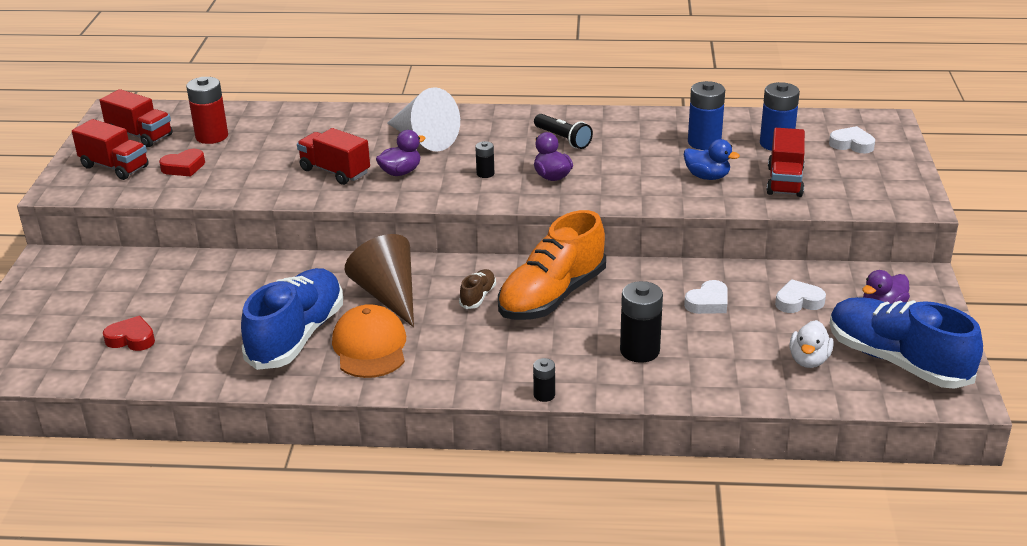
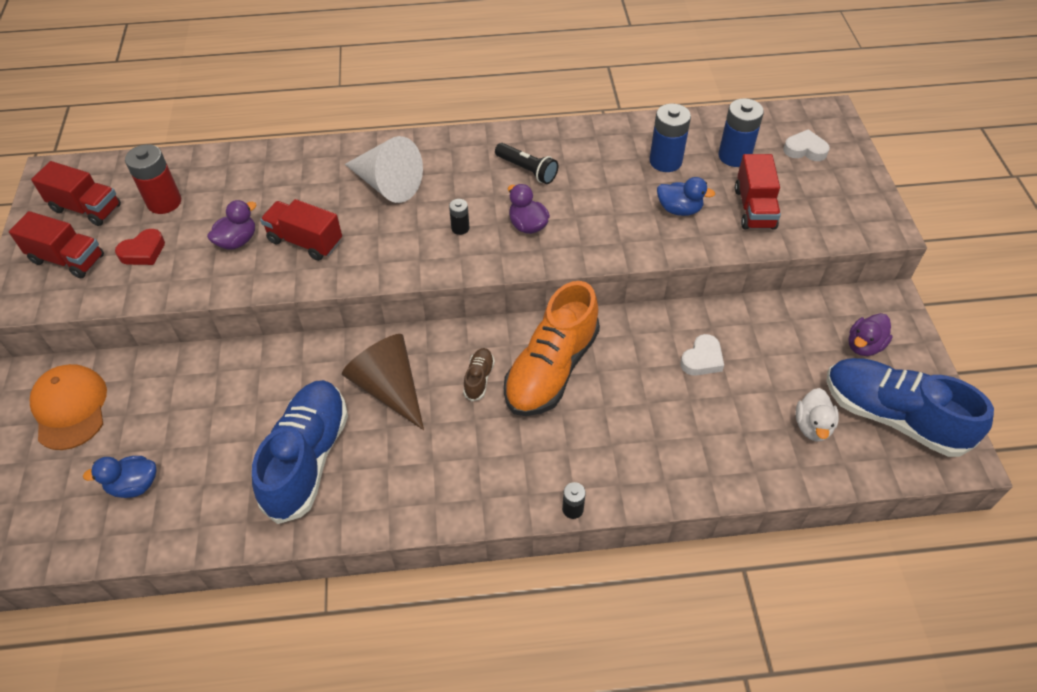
camera: 10 degrees left, 20 degrees up
(131, 339) = (134, 485): red heart -> blue duck
(370, 347) = (385, 464): orange cap -> orange cap (70, 408)
(400, 172) = (373, 235): purple duck -> purple duck (237, 241)
(639, 351) = (651, 434): black battery -> none
(798, 301) = (785, 347): white heart -> none

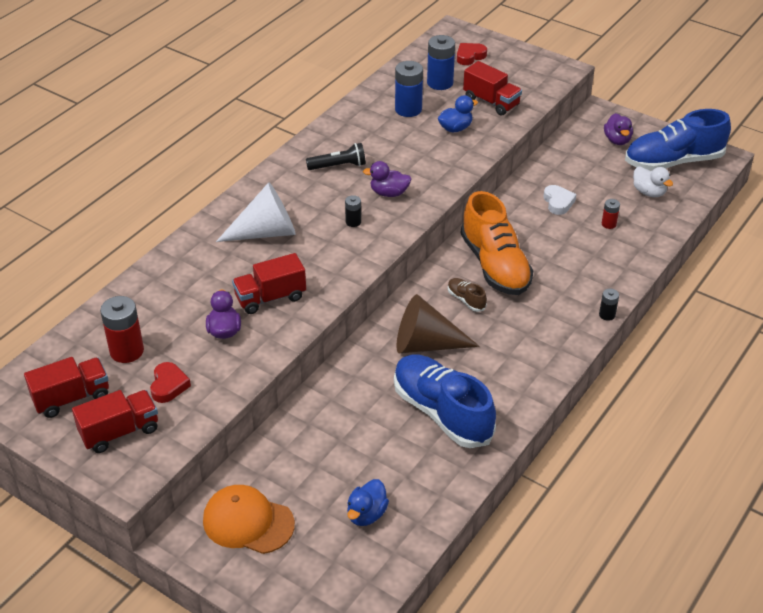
camera: 50 degrees left, 10 degrees down
(718, 422) = (609, 224): none -> red battery
(805, 150) = (470, 56): white heart -> red heart

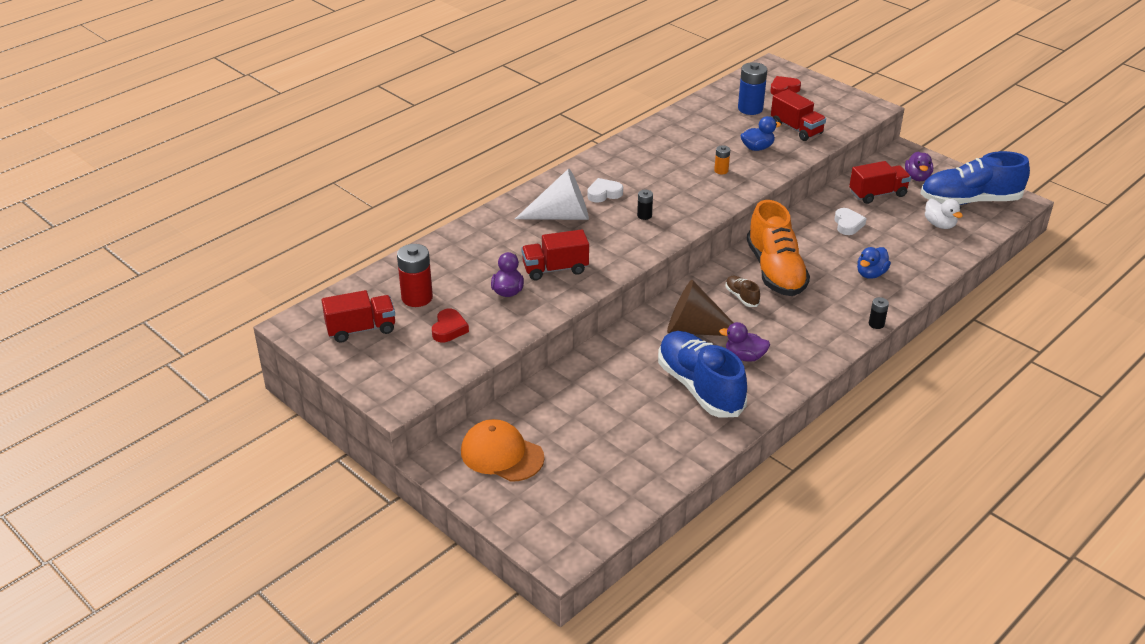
camera: 10 degrees right, 5 degrees down
(120, 432) = (398, 361): red truck -> red truck (877, 194)
(306, 200) = (604, 194): none -> white heart
(338, 166) = (640, 169): black flashlight -> none
(366, 514) = (612, 462): blue duck -> blue duck (871, 274)
(389, 193) = (683, 195): purple duck -> purple duck (744, 356)
(408, 109) = (715, 128): blue battery -> none
(423, 159) = (721, 170): none -> orange battery
(609, 224) = (894, 247): red battery -> none

